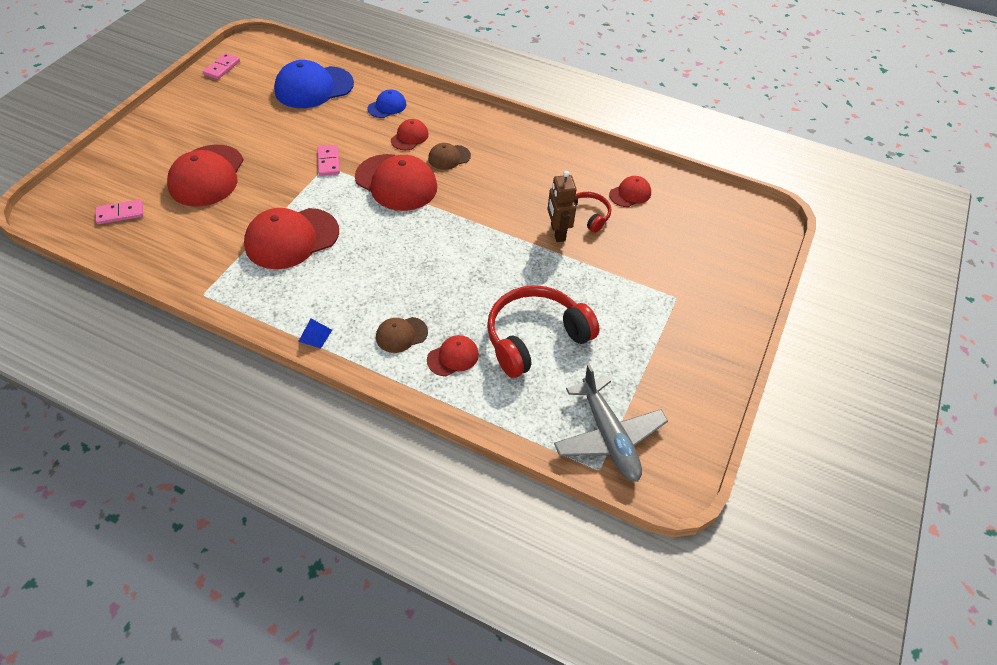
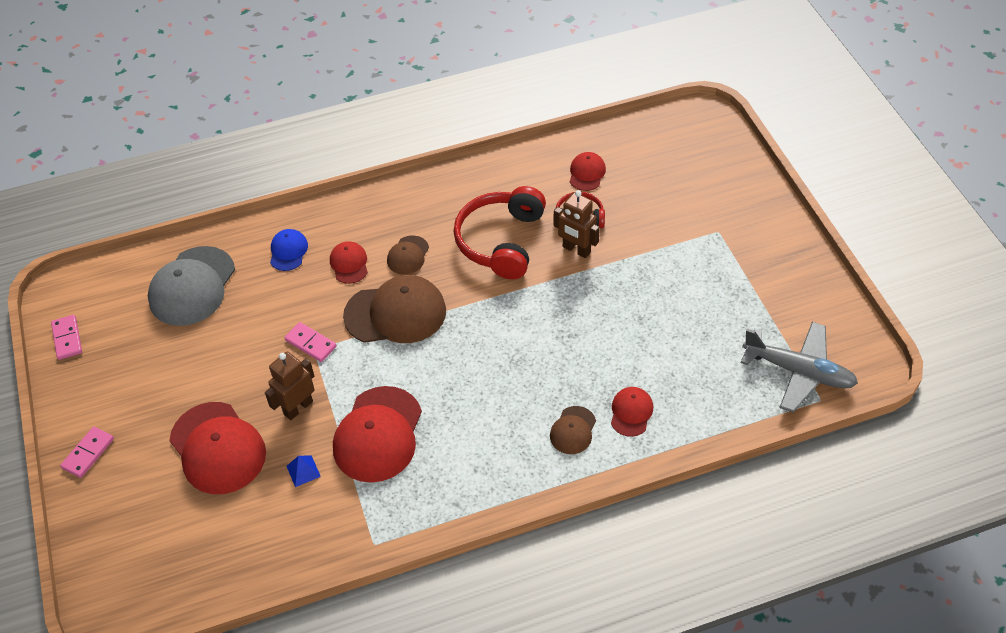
camera: 40 degrees left, 0 degrees up
(120, 213) = (189, 549): pink domino -> pink domino (88, 453)
(273, 189) = (298, 407): none -> brown robot
(313, 87) = (192, 286): blue cap -> grey cap
(315, 335) = (511, 490): blue pyramid -> blue pyramid (303, 471)
(396, 183) = (396, 313): red cap -> brown cap
(535, 338) = (667, 346): red headphones -> red headphones (501, 241)

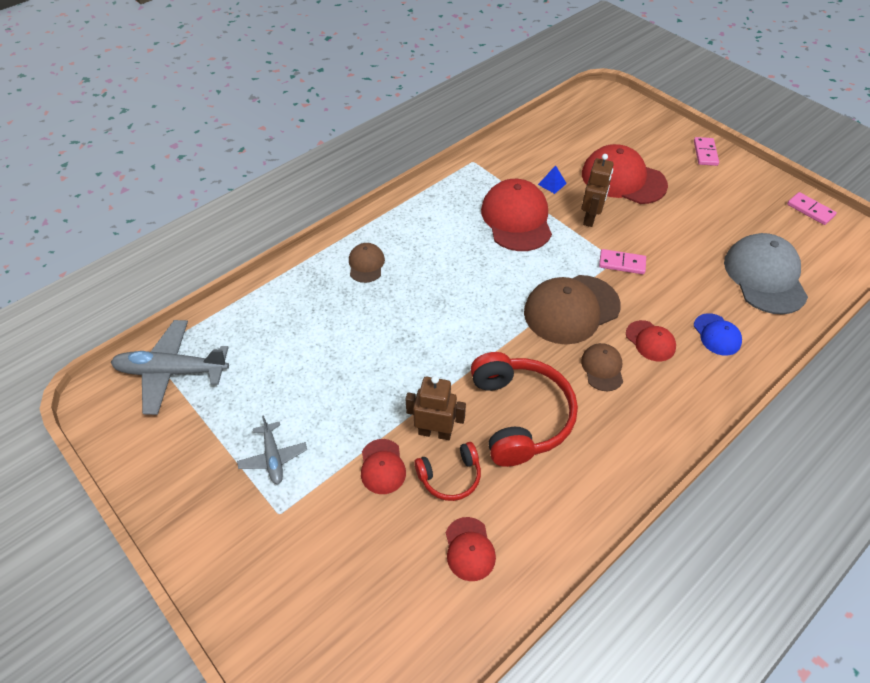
camera: 155 degrees right, 0 degrees up
(631, 412) = (322, 291): red cap -> red cap (382, 466)
(715, 271) = (273, 457): none -> grey plane

